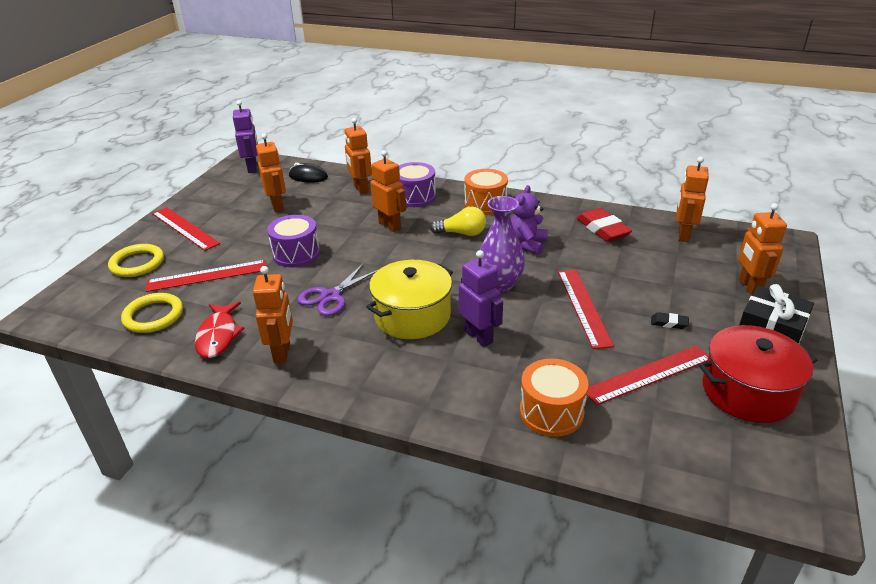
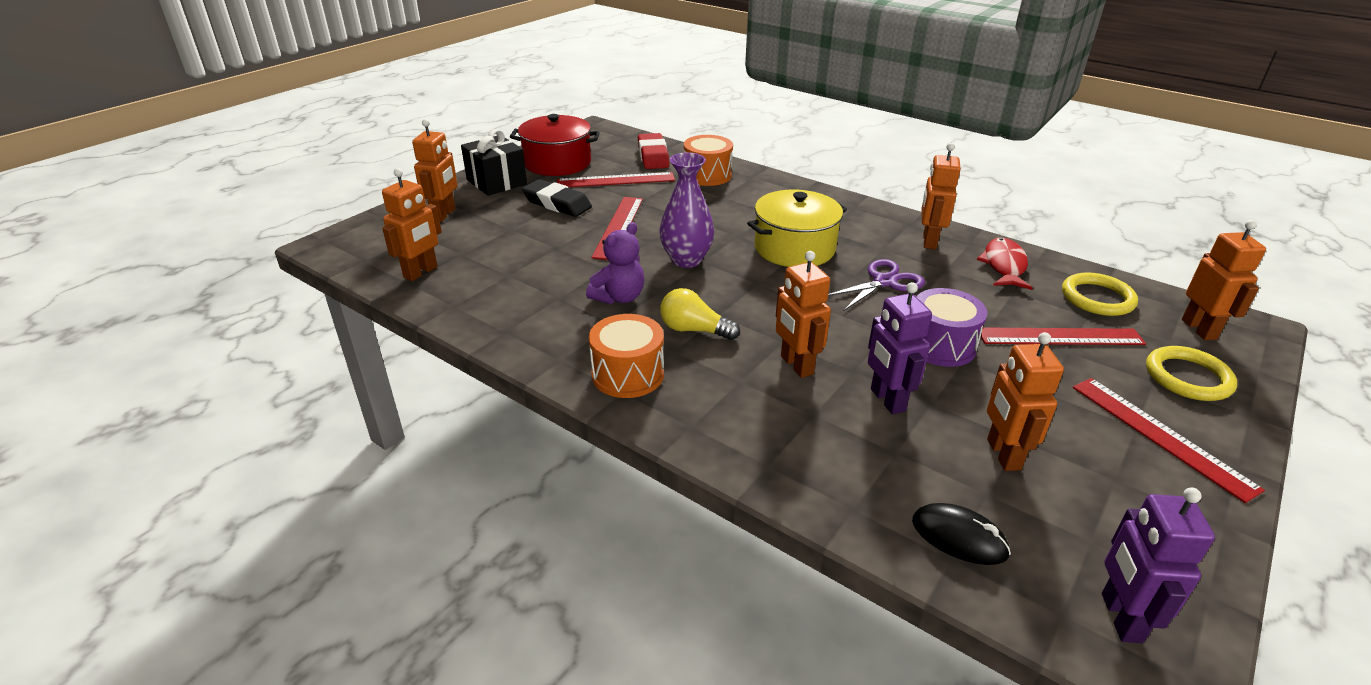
camera: 165 degrees left, 0 degrees up
(360, 189) = (838, 465): orange robot -> orange robot (1199, 329)
(415, 197) = (738, 418): purple drum -> none
(479, 336) = (735, 222): purple robot -> purple robot (887, 400)
(602, 229) = (505, 298): red eraser -> red eraser (653, 156)
(669, 323) = (557, 204): black eraser -> black eraser, size x2.07

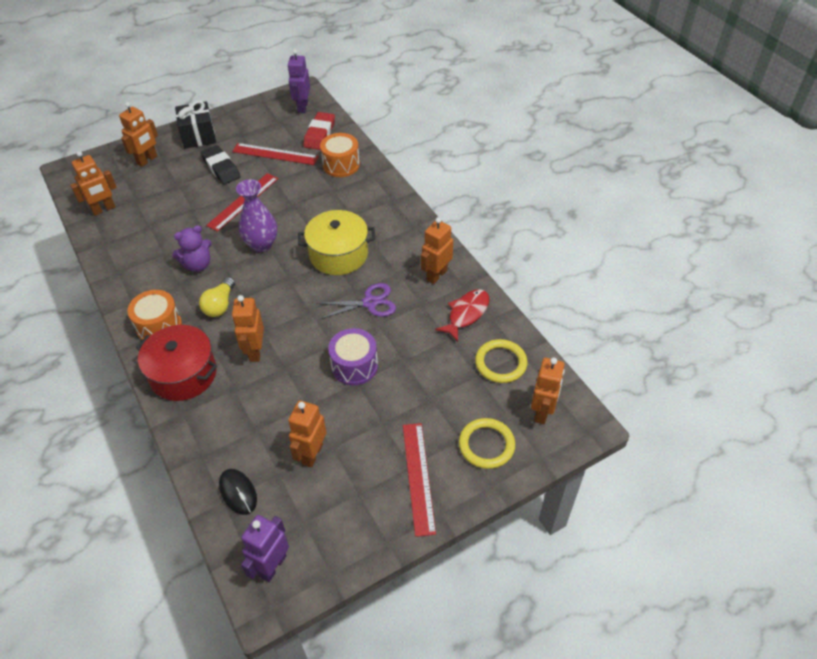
camera: 25 degrees right, 15 degrees up
(557, 163) = (250, 125): red pot -> red pot (183, 374)
(694, 330) = (220, 305): yellow light bulb -> yellow light bulb turned 120 degrees counterclockwise
(887, 400) = (283, 394): purple robot -> purple robot (302, 107)
(1059, 336) = (438, 385): red ruler -> none

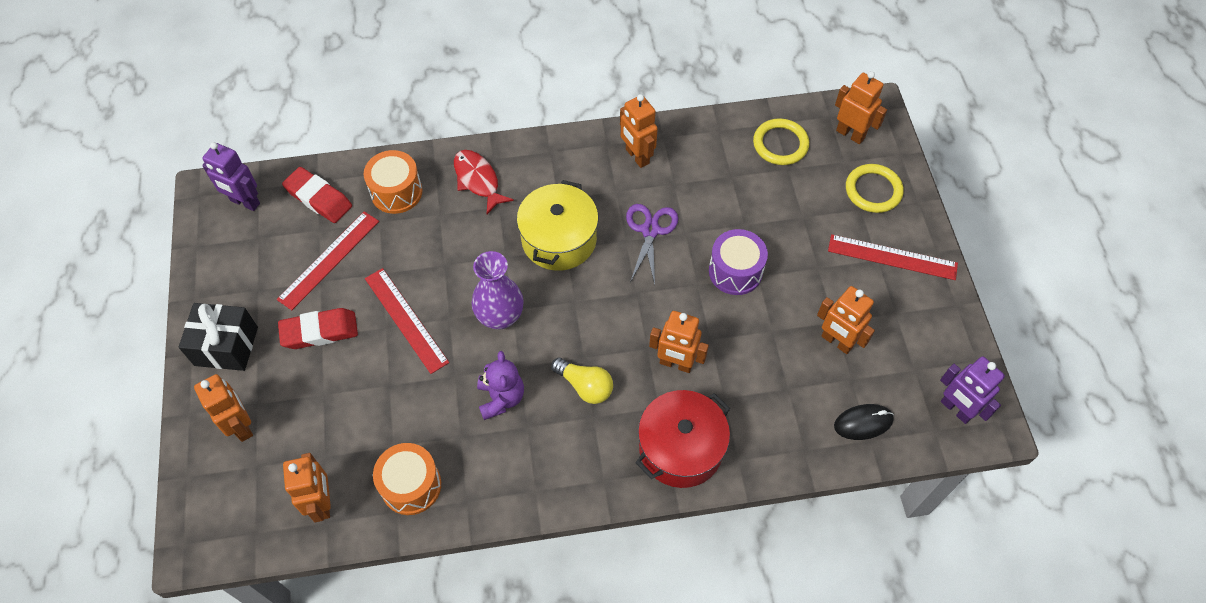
camera: 70 degrees left, 10 degrees up
(159, 326) = (590, 463): orange drum -> orange drum (411, 485)
(221, 168) = (319, 331): black eraser -> red eraser
(466, 314) = (704, 149): red fish -> red fish (478, 180)

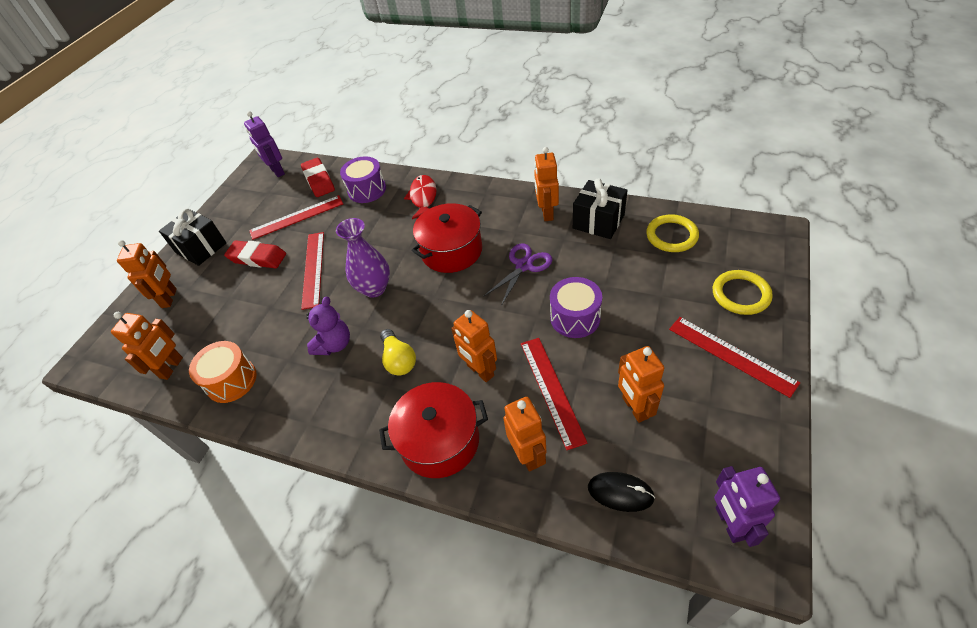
camera: 35 degrees right, 10 degrees down
(396, 192) = (367, 190): orange drum -> purple drum
(559, 239) = (451, 251): yellow pot -> red pot
(698, 150) = (598, 221): none -> black gift
(755, 355) = (552, 390): none -> red ruler
(850, 134) = (742, 245): orange robot -> orange robot (528, 455)

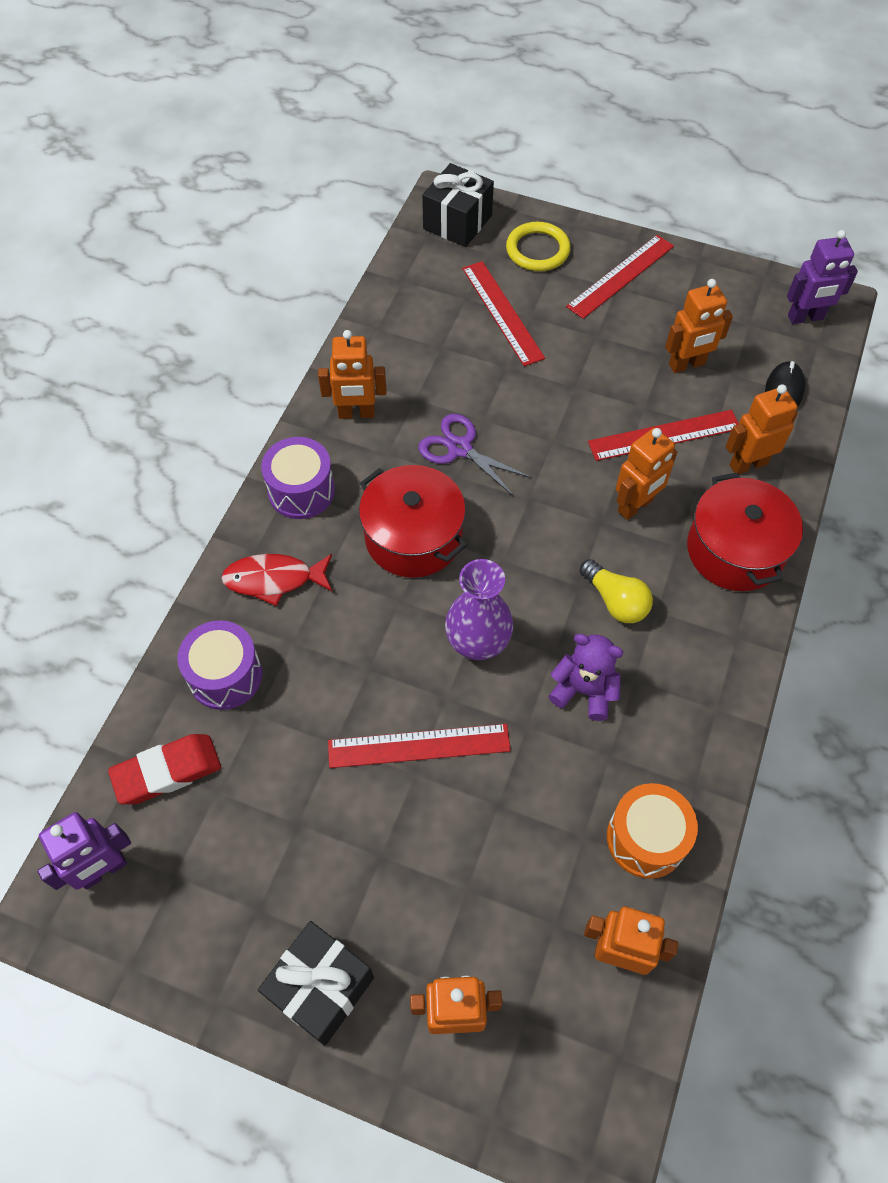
camera: 95 degrees left, 10 degrees up
(257, 258) = (373, 855): red eraser -> none
(297, 217) = (272, 799): red ruler -> red ruler (502, 312)
(399, 360) = (615, 601): yellow light bulb -> yellow light bulb turned 75 degrees clockwise
(575, 317) = (558, 402): purple drum -> purple drum (301, 491)
(598, 221) = (388, 357): black gift -> black gift (457, 222)
(671, 236) = (432, 289): yellow ring -> none

